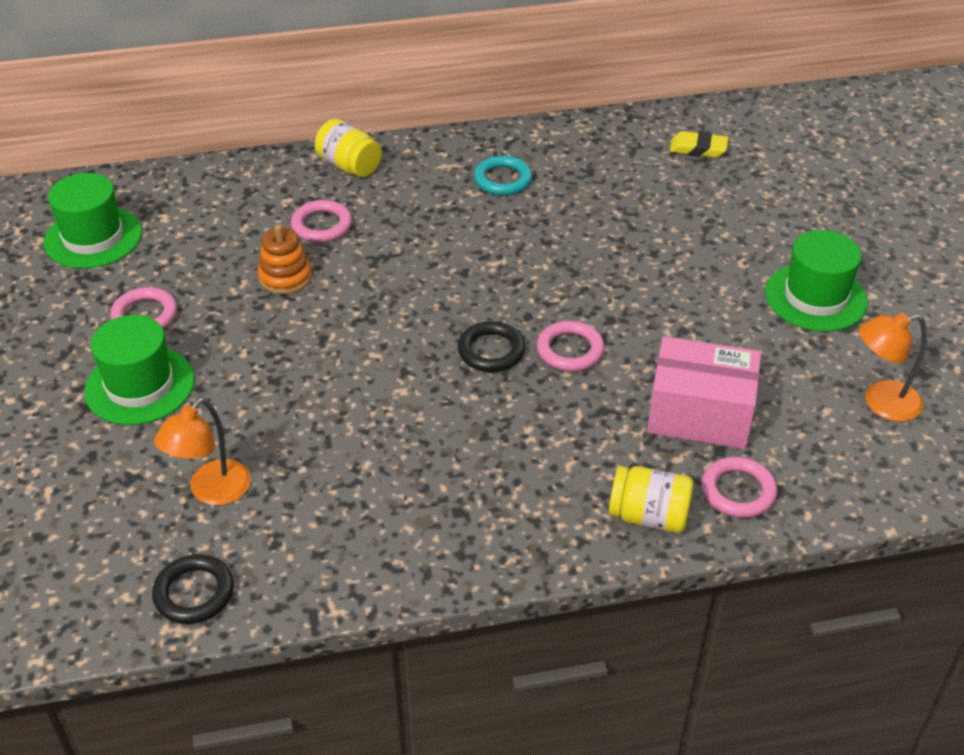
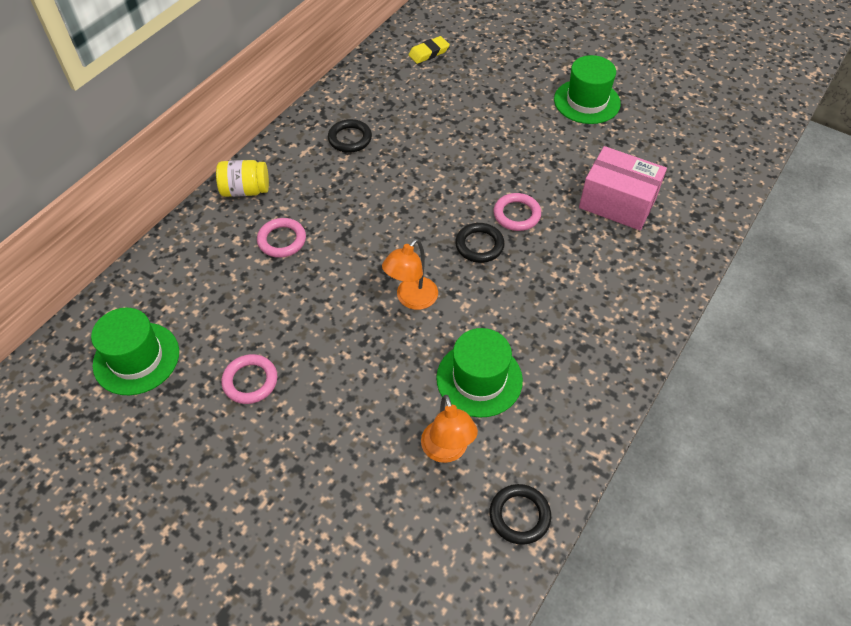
camera: 45 degrees left, 10 degrees up
(140, 385) = (312, 427): green hat -> green hat (479, 379)
(285, 277) = (305, 289): orange stacking toy -> none
(503, 180) = (350, 139): turquoise ring -> black ring
(649, 516) = (664, 274): yellow jar -> none
(700, 414) = (617, 203): pink box -> pink box turned 60 degrees clockwise
(738, 491) = (682, 230): pink ring -> none
(881, 403) = (679, 137): orange lamp -> orange lamp (411, 299)

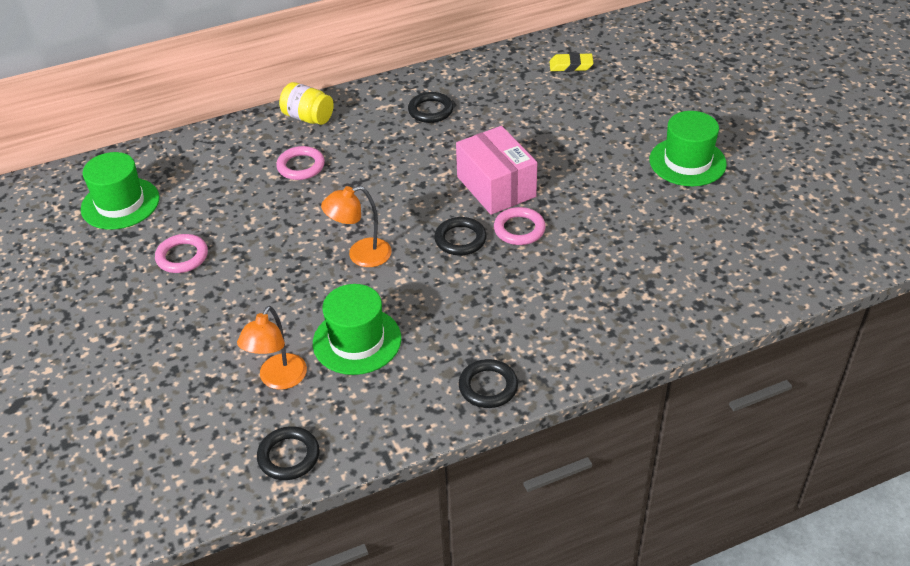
camera: 35 degrees right, 10 degrees down
(615, 363) = (488, 387): none -> black ring
(617, 203) = (628, 260): pink box -> pink box (496, 186)

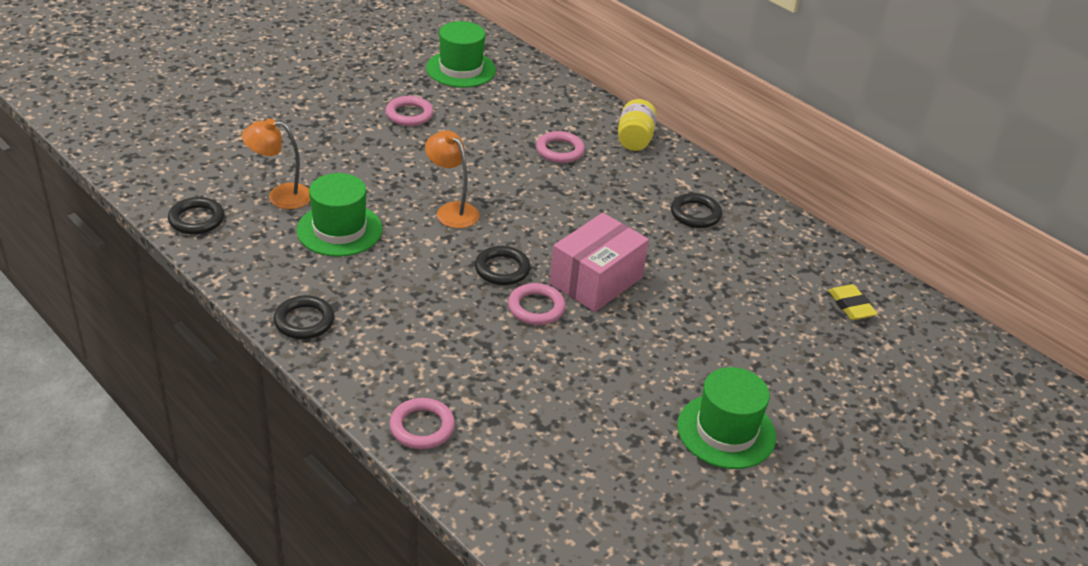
camera: 65 degrees right, 5 degrees down
(648, 328) = (422, 427): none -> pink ring

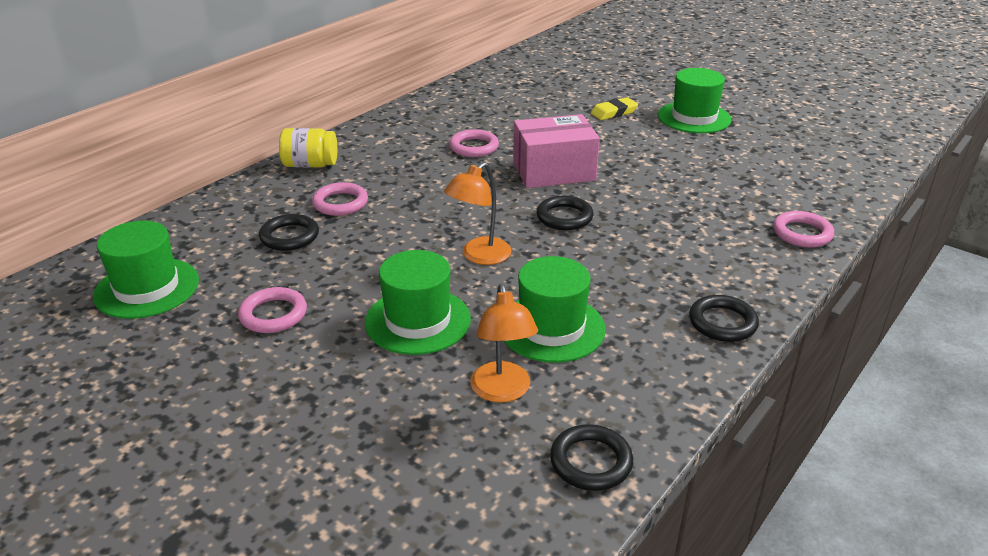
camera: 95 degrees left, 5 degrees down
(376, 171) = (418, 321): none -> green hat
(536, 308) = (610, 195): pink ring -> pink ring (474, 147)
(596, 280) = (554, 171): pink box -> pink box turned 45 degrees counterclockwise
(695, 214) = (432, 133): black ring -> black ring (289, 236)
(851, 306) = (526, 79): yellow eraser -> yellow eraser (614, 112)

